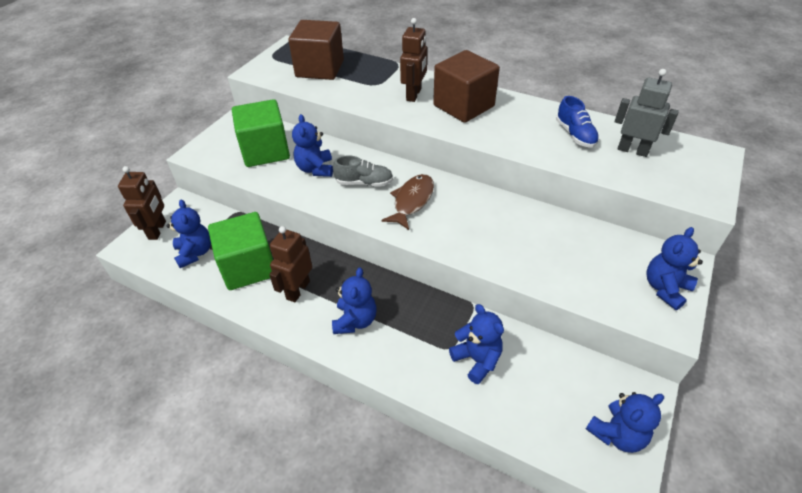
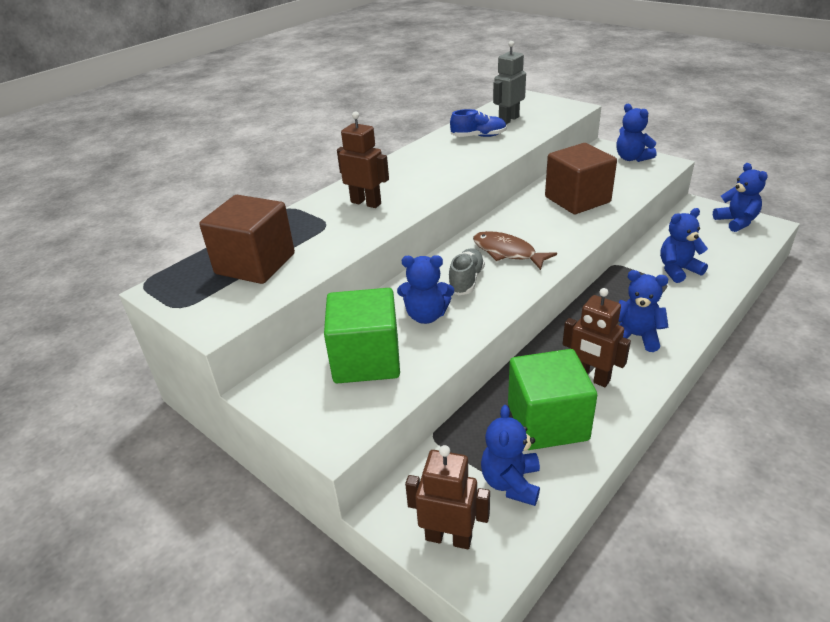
camera: 75 degrees left, 10 degrees down
(195, 253) = (511, 482): blue teddy bear -> blue teddy bear turned 75 degrees counterclockwise
(463, 106) = (405, 178): brown cube -> brown cube (577, 200)

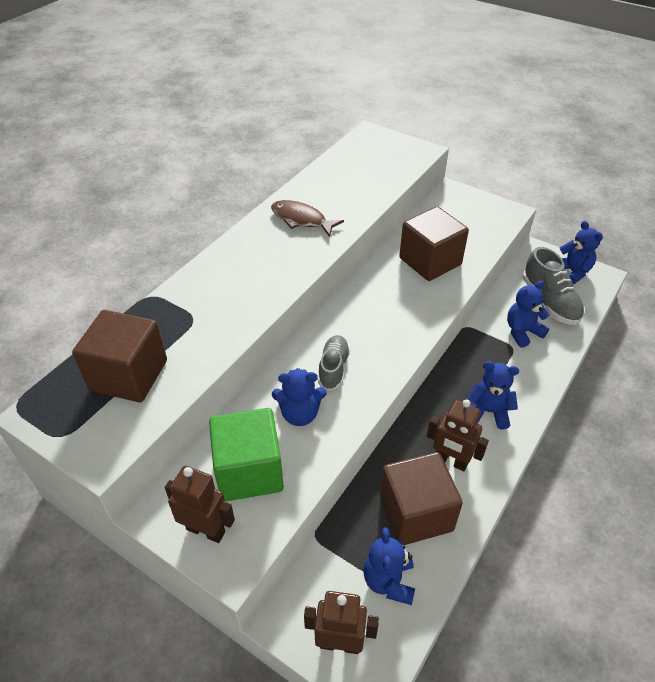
camera: 10 degrees left, 10 degrees up
(366, 203) = (229, 288): brown robot -> brown robot (206, 530)
(478, 136) = (332, 192): blue shoe -> none
(507, 252) = (369, 331): brown fish -> brown fish (301, 220)
(508, 120) = (359, 168): grey robot -> none
(547, 422) = (416, 513): green cube -> brown cube
(631, 158) = (478, 205): blue teddy bear -> none
(710, 246) = (550, 302): none -> grey shoe

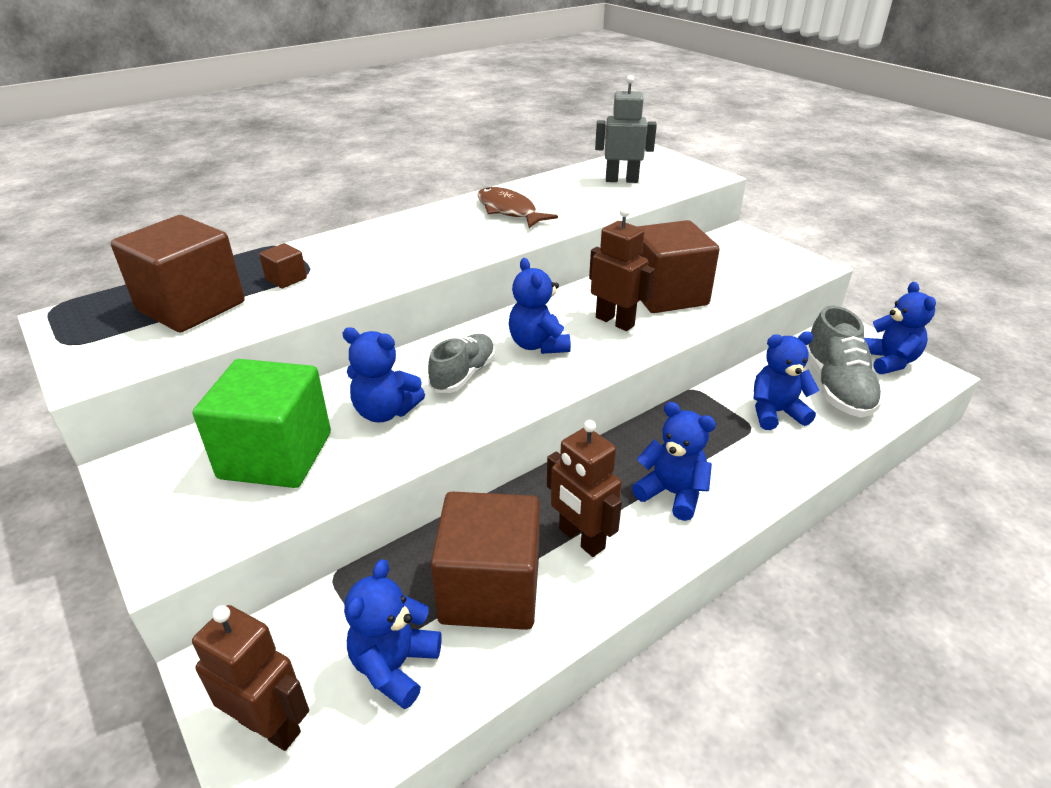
camera: 20 degrees right, 10 degrees down
(181, 330) = (286, 279): none -> brown cube
(206, 530) = (172, 504): brown robot -> brown robot (615, 321)
(364, 168) = (621, 180): none -> grey robot
(368, 329) = (538, 345): none -> blue teddy bear

